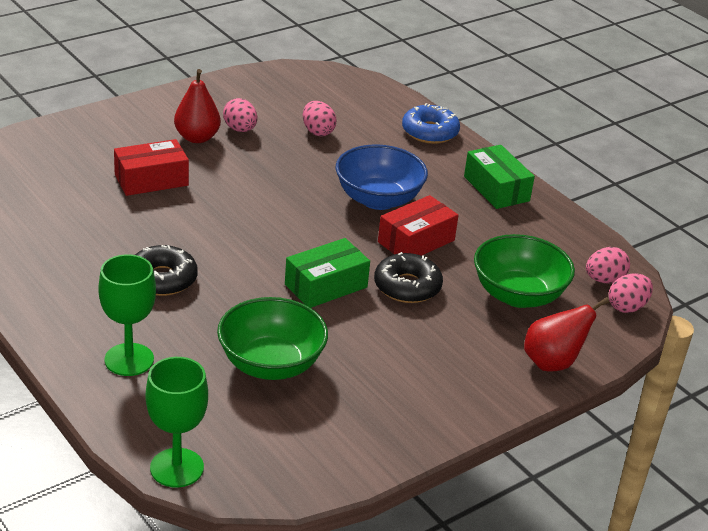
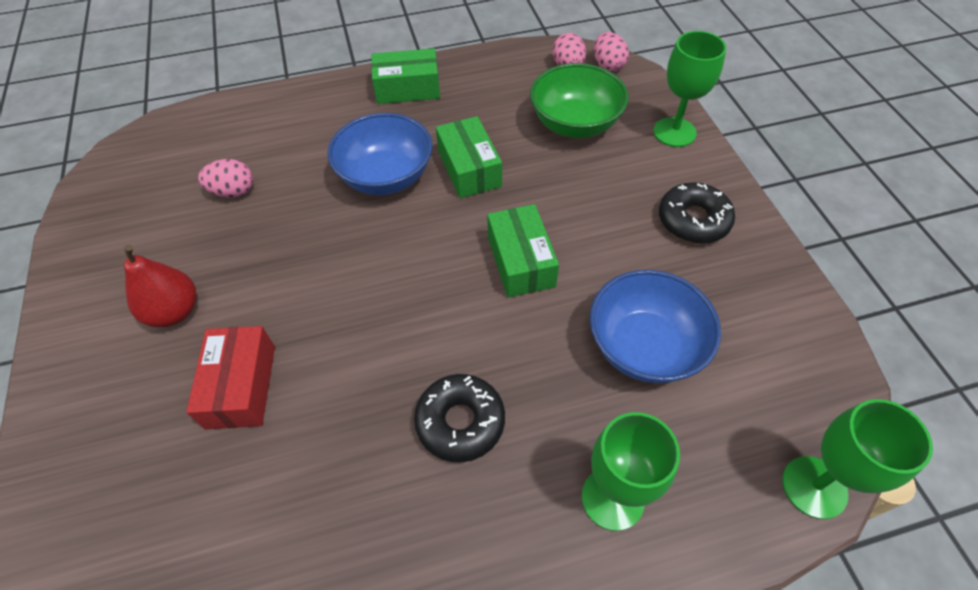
camera: 65 degrees left, 20 degrees up
(240, 129) = (184, 262): pink egg -> none
(271, 364) = (644, 346): green bowl -> blue bowl
(407, 286) = (541, 196): black donut -> black donut (693, 220)
(416, 241) = (469, 169): red box -> green box
(430, 132) = (288, 105): blue donut -> none
(553, 363) = (674, 132): red pear -> green goblet

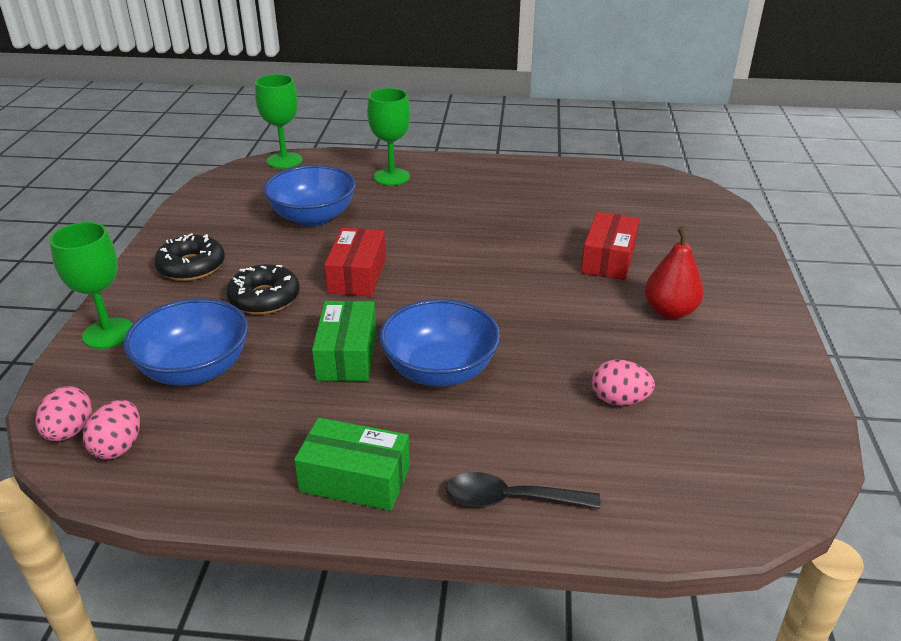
camera: 160 degrees left, 20 degrees down
(306, 103) = (510, 499): none -> black spoon
(460, 422) = (459, 215): black donut -> black donut (264, 298)
(521, 261) = (357, 275): green box -> red box
(575, 124) = (195, 369): green bowl -> blue bowl

